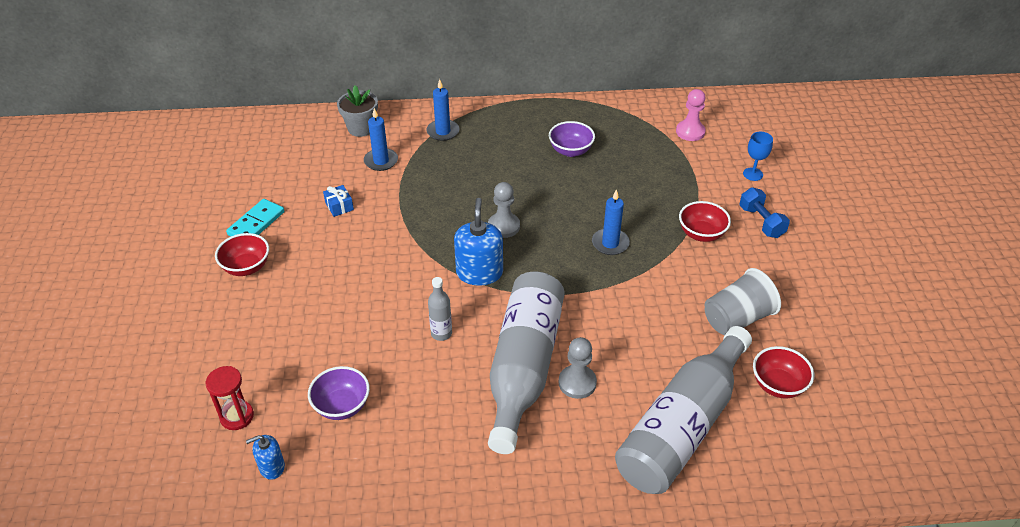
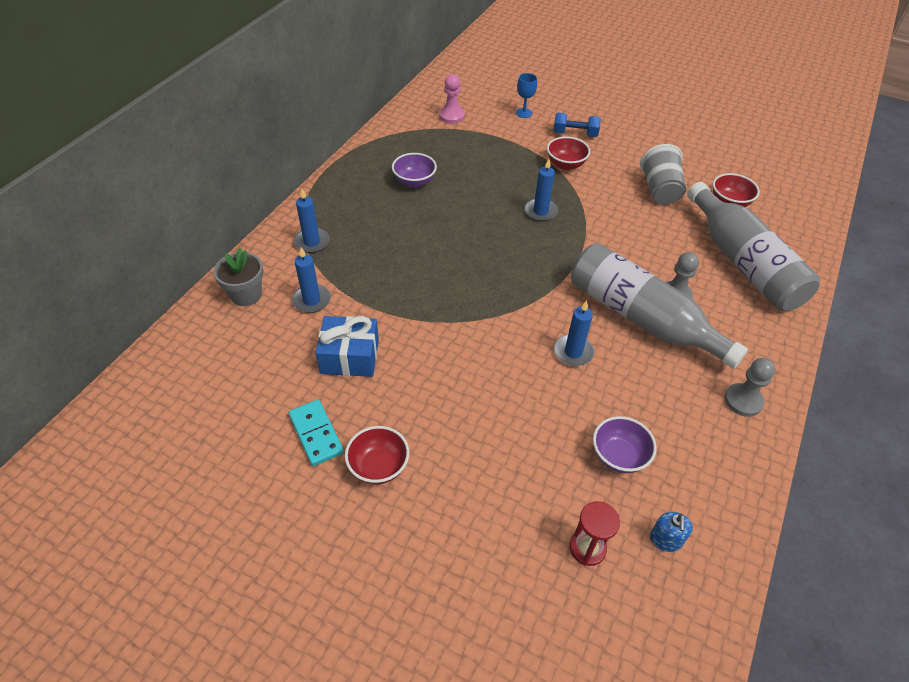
camera: 60 degrees left, 5 degrees up
(339, 206) = (350, 356): blue gift -> blue gift, size x1.93
(441, 333) = (573, 352): grey bottle -> blue candle
(479, 273) = (517, 298): blue soap dispenser -> none
(504, 226) = (473, 259): grey pawn -> grey pawn (743, 401)

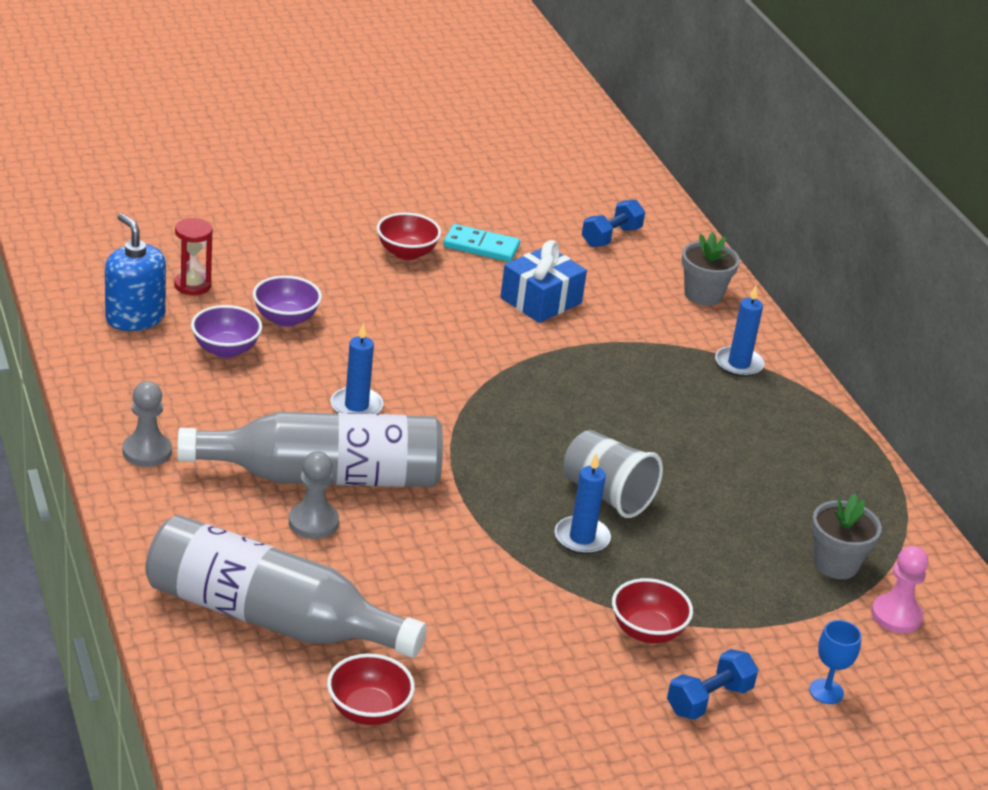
camera: 130 degrees right, 15 degrees down
(215, 379) = (611, 237): none -> blue dumbbell
(312, 300) = (645, 320): blue candle -> none
(414, 182) = (767, 487): purple bowl -> purple bowl (286, 319)
(442, 142) = (835, 564): none -> grey flower pot
(659, 190) = (481, 670): grey cup -> grey cup (607, 495)
(665, 540) = (135, 318): blue soap dispenser -> blue soap dispenser, size x1.79

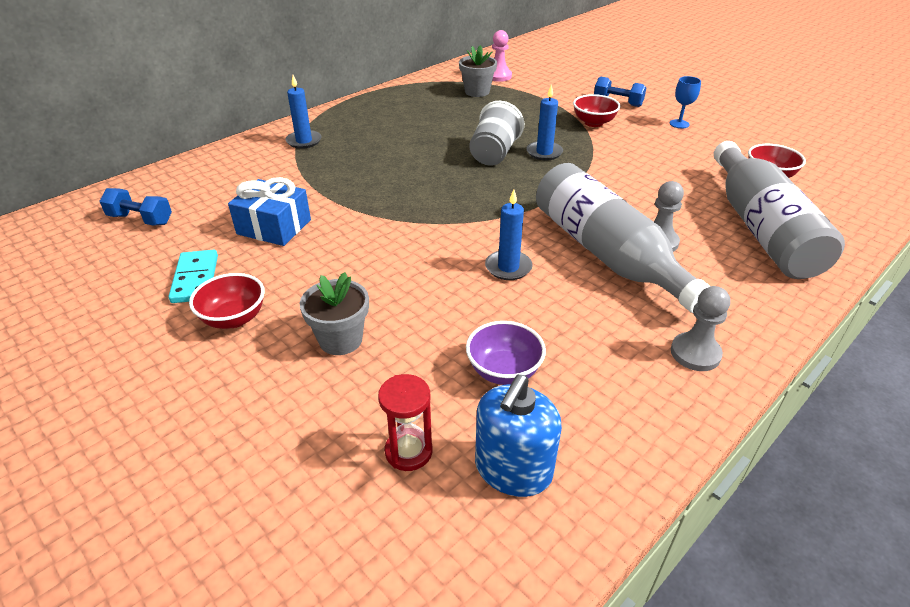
camera: 110 degrees left, 5 degrees up
(286, 319) = (416, 353): purple bowl -> none
(703, 295) = (217, 167): grey flower pot -> grey flower pot (340, 340)
(826, 691) = (573, 82): blue goblet -> blue goblet (679, 124)

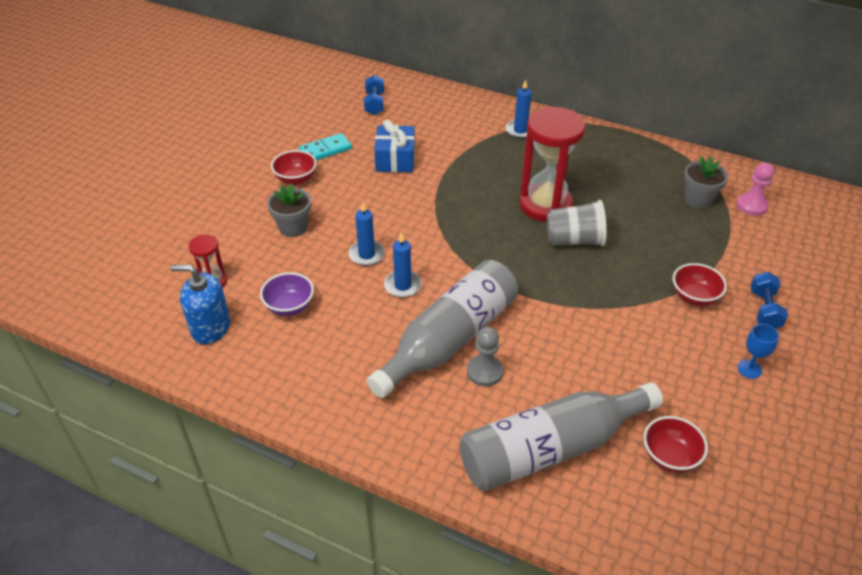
camera: 70 degrees right, 5 degrees up
(433, 155) = (545, 205): none -> red hourglass
(544, 152) = (600, 272): blue candle -> blue candle (366, 255)
(695, 353) = (342, 406): grey pawn -> none

